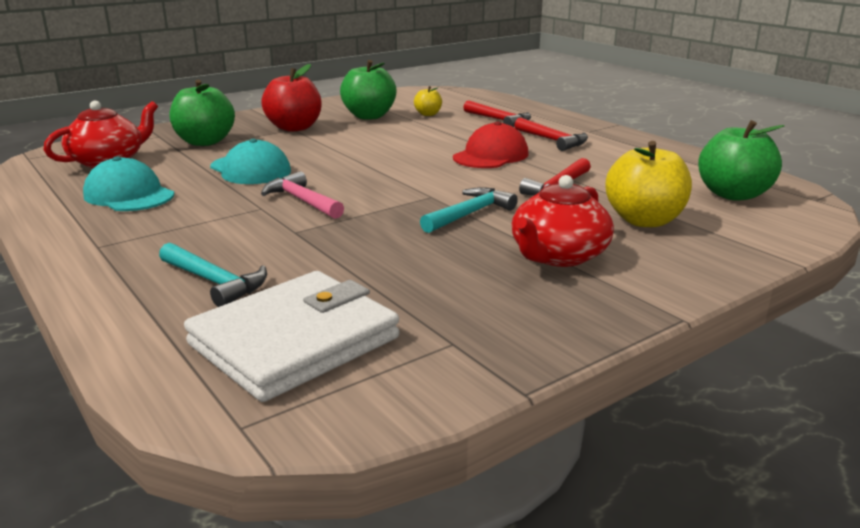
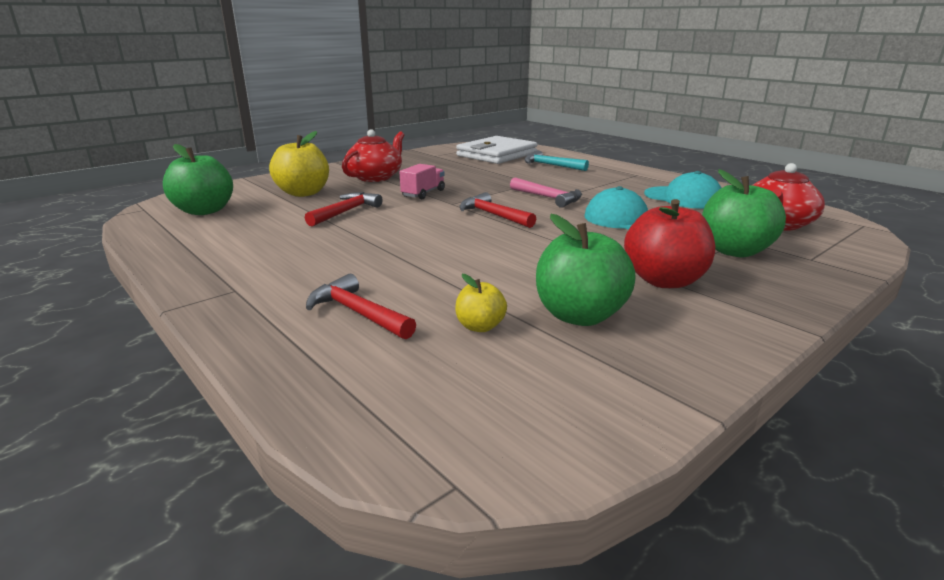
camera: 175 degrees right, 0 degrees up
(469, 214) = (423, 193): turquoise hammer -> pink truck
(490, 156) = (393, 242): red cap -> none
(552, 140) = (305, 268): red hammer -> red hammer (493, 215)

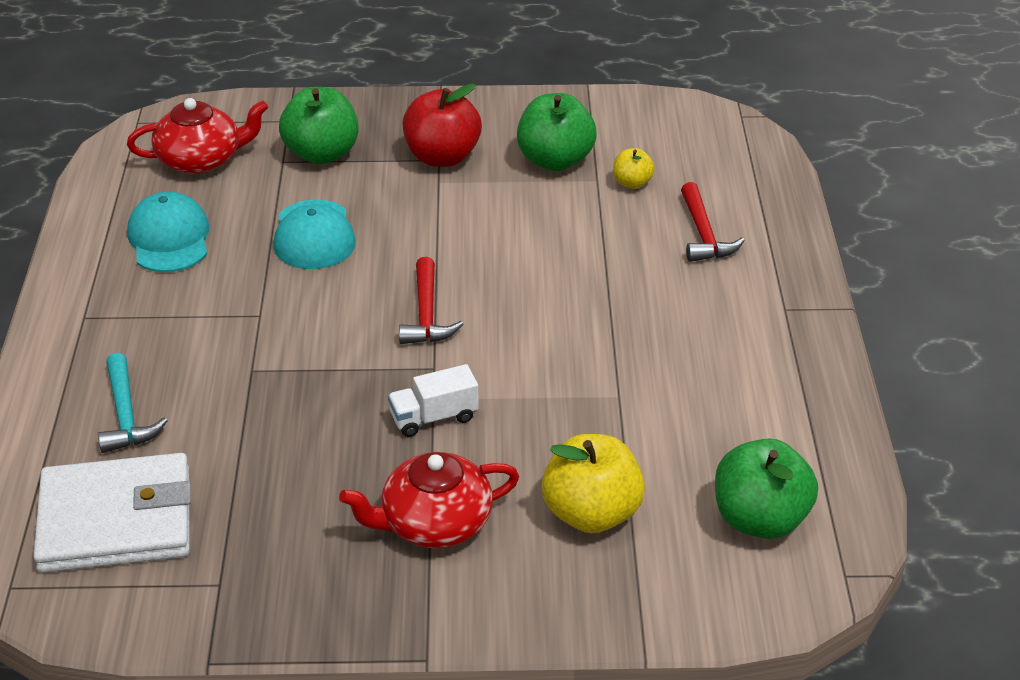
camera: 140 degrees left, 15 degrees up
(345, 212) = (581, 414): red hammer -> none
(423, 193) = (434, 417): pink truck -> white truck
(548, 198) = (306, 319): pink hammer -> none

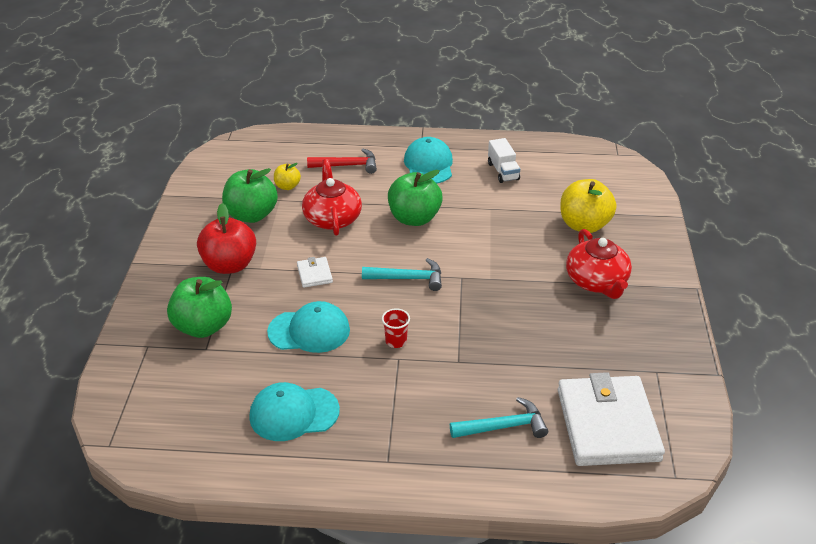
camera: 85 degrees left, 0 degrees up
(201, 159) = (186, 398): red teapot -> red teapot (332, 218)
(293, 310) = (396, 341): none -> red cup
(426, 314) = (408, 278): red hammer -> turquoise hammer
(429, 228) = (314, 274): none -> white wallet
(434, 417) = (507, 279): white truck -> white truck (503, 171)
(731, 320) = (428, 165): none -> turquoise cap
(760, 519) = (583, 173): green apple -> green apple (414, 218)

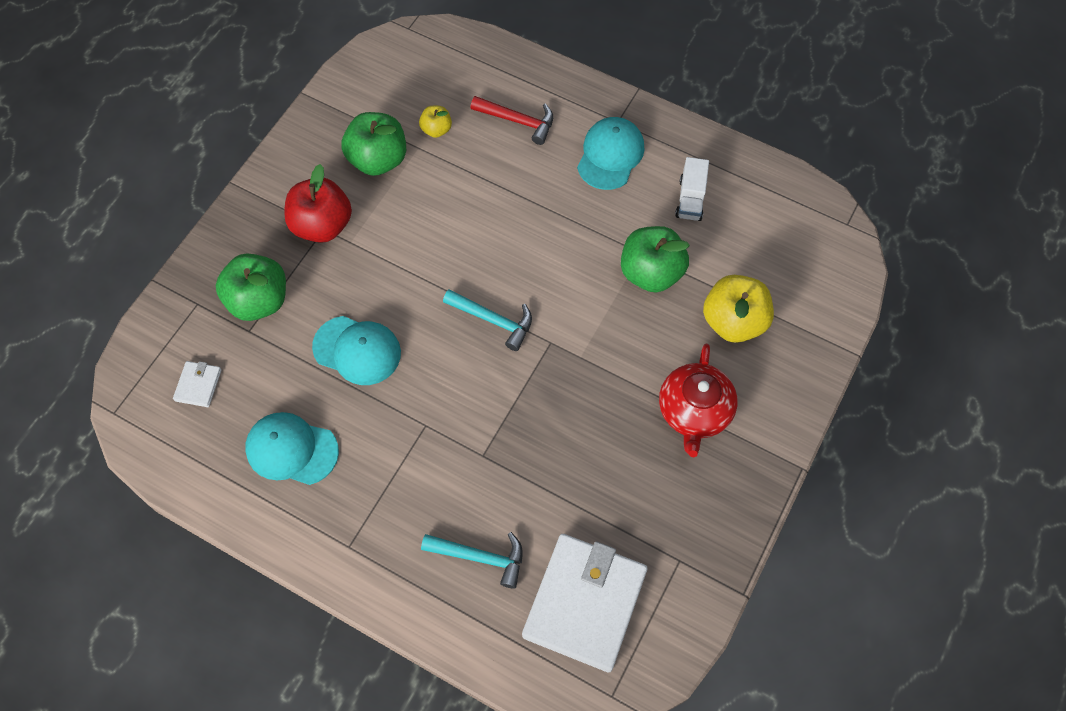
camera: 25 degrees right, 25 degrees up
(314, 274) = (400, 273): white wallet -> white wallet (198, 385)
(332, 218) = (460, 198): red teapot -> none
(396, 341) = (435, 401): red cup -> none
(414, 218) = (548, 234): green apple -> green apple (651, 272)

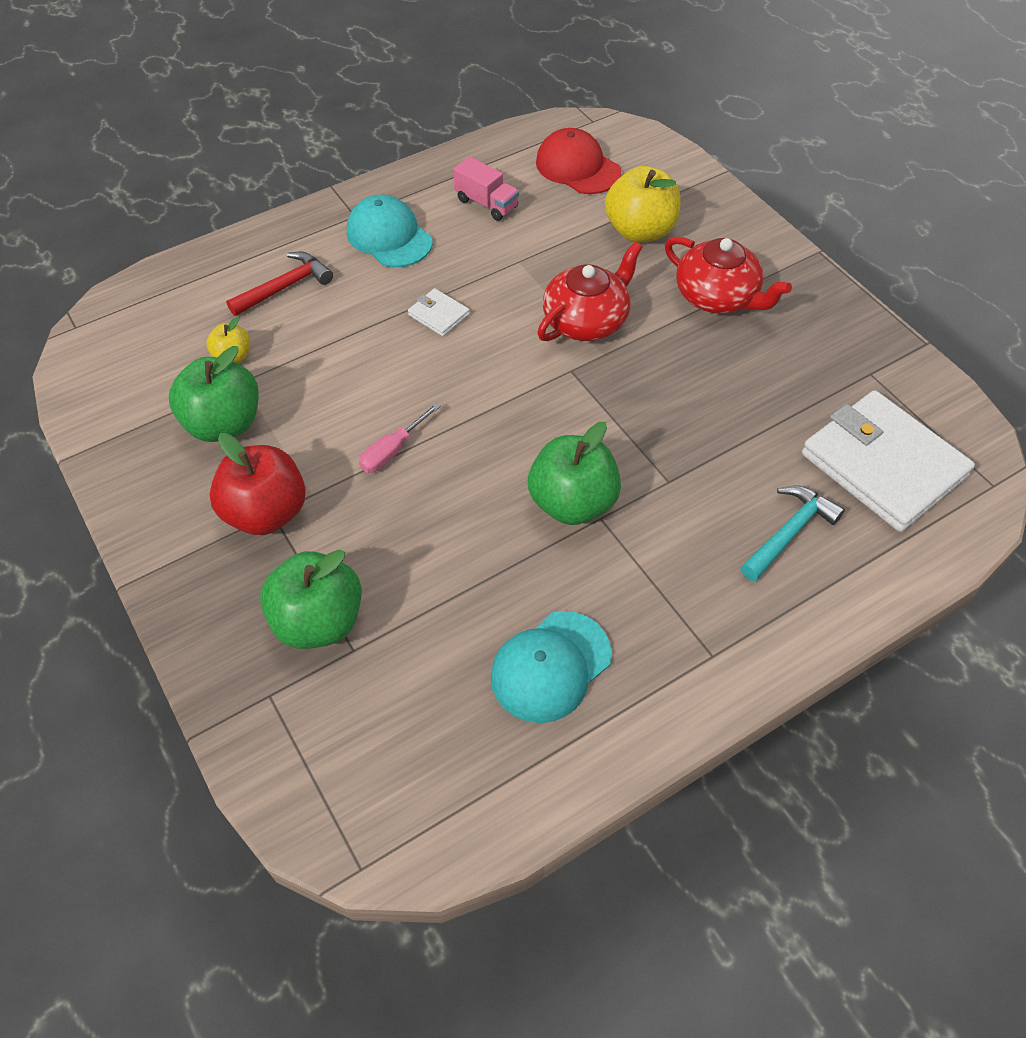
camera: 60 degrees left, 10 degrees down
(198, 385) = (391, 740): white wallet -> white wallet (439, 315)
(357, 350) = (461, 545): turquoise cap -> none
(411, 268) = (392, 451): none -> pink screwdriver
(493, 320) = (511, 406): turquoise hammer -> none
(608, 329) = (587, 320): none -> red teapot
(651, 272) = (546, 264): green apple -> green apple (573, 502)
(690, 199) = (486, 204): white truck -> pink truck
(779, 241) = (577, 167): none -> red cap

